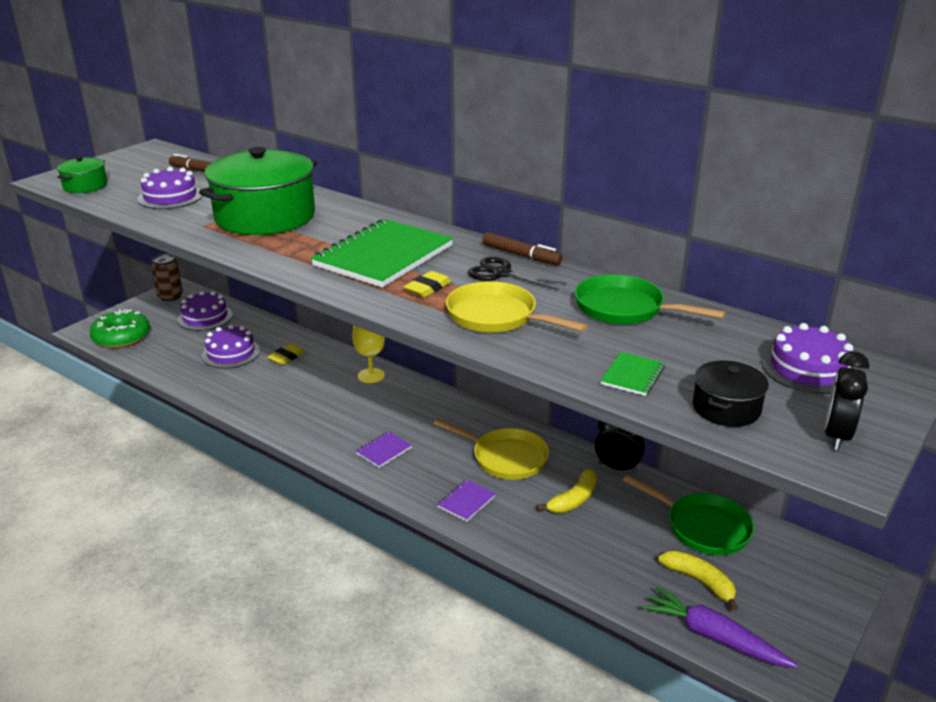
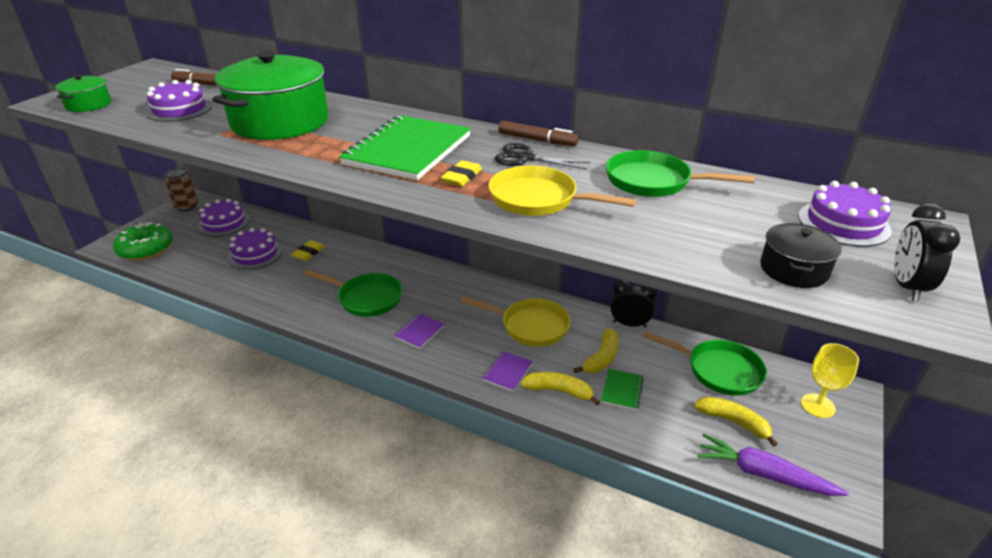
camera: 10 degrees left, 5 degrees up
(336, 410) = (366, 298): none -> green pan
(371, 376) = (390, 263): yellow goblet -> yellow goblet (817, 406)
(516, 527) = (558, 391): none -> yellow banana
(632, 375) = (692, 246): green notebook -> green notebook (622, 390)

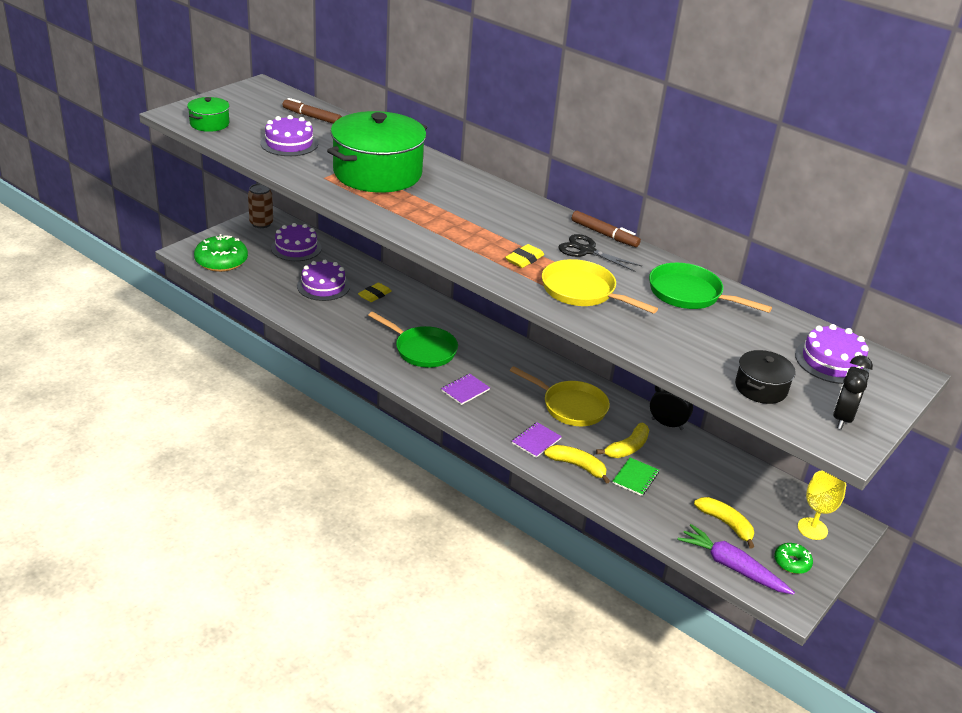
camera: 10 degrees right, 0 degrees up
(408, 150) = (485, 224): green notebook -> none
(719, 370) = (734, 481): green pan -> none
(819, 452) = (792, 562): none -> green donut

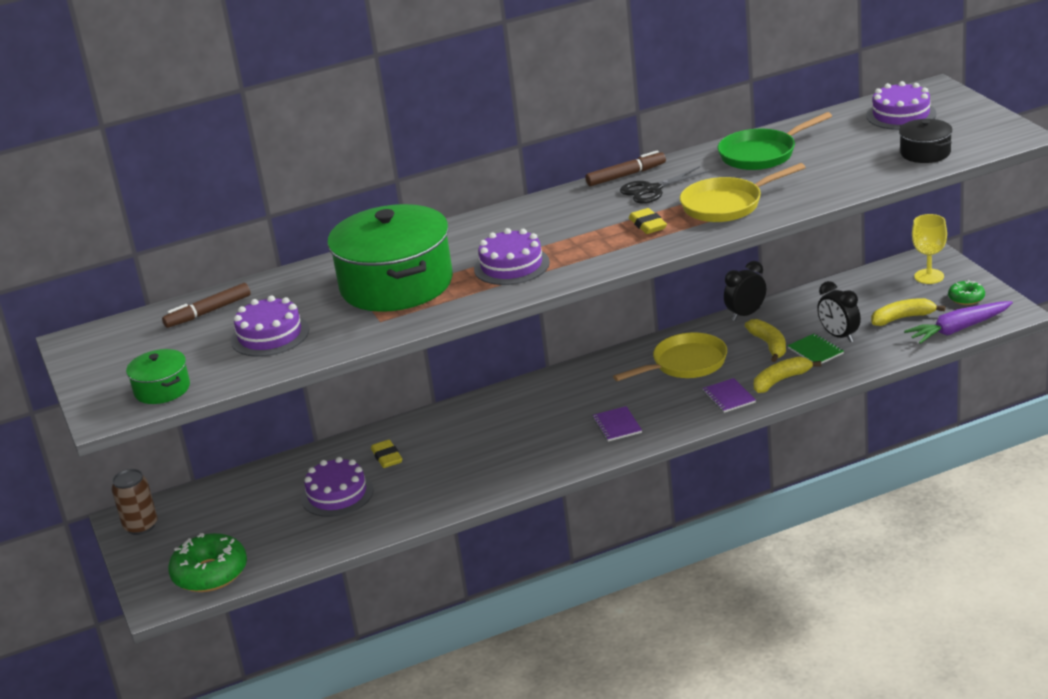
camera: 55 degrees left, 5 degrees down
(296, 248) = (229, 504): purple cake -> purple cake (511, 266)
(422, 350) = (524, 441): green pan -> none
(842, 418) = (982, 129): black clock -> black clock (839, 336)

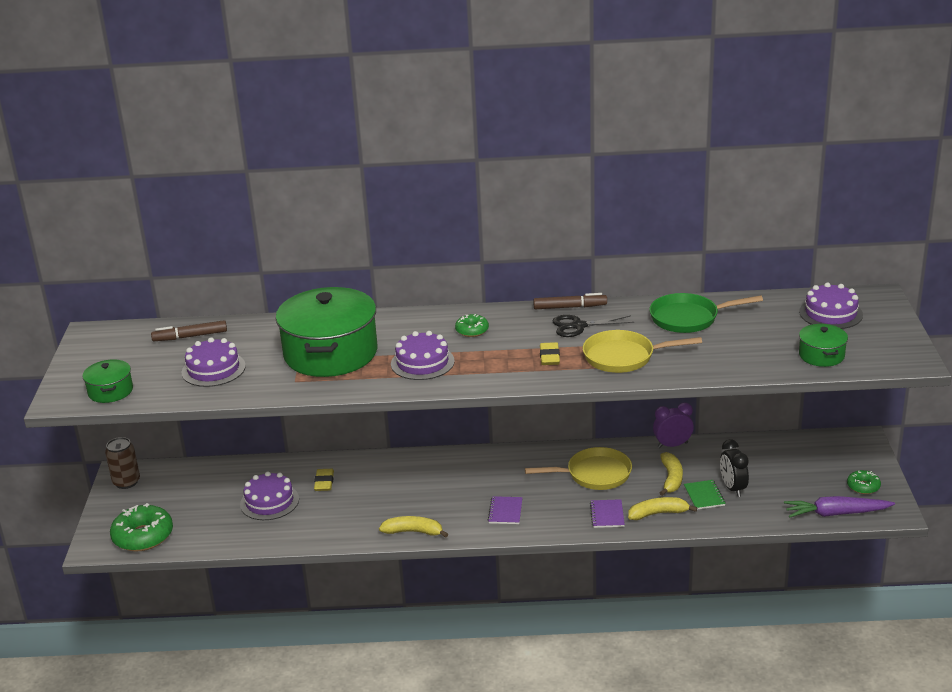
camera: 20 degrees right, 0 degrees up
(538, 223) = (472, 330): none -> green donut
(746, 314) = (672, 445): black clock -> purple clock
(902, 318) = (796, 488): yellow banana -> yellow banana (413, 532)
(925, 153) = (821, 355): black pot -> green pot
(929, 276) = (846, 456): yellow goblet -> none

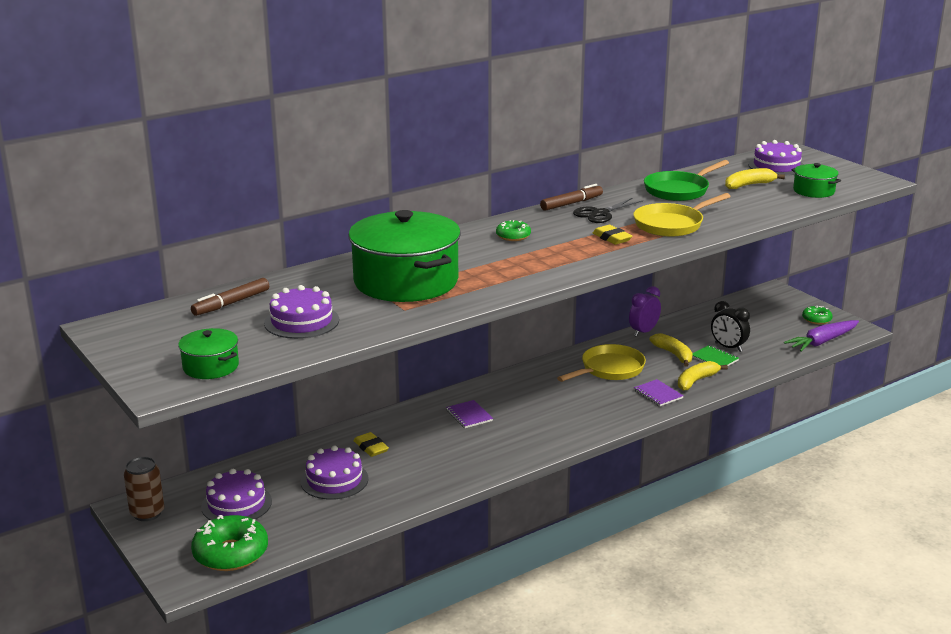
camera: 35 degrees left, 5 degrees down
(413, 532) = (509, 458): yellow banana -> yellow banana (749, 185)
(422, 362) = (506, 267): purple cake -> purple cake (236, 504)
(505, 511) = (571, 418): purple notebook -> purple notebook (469, 415)

